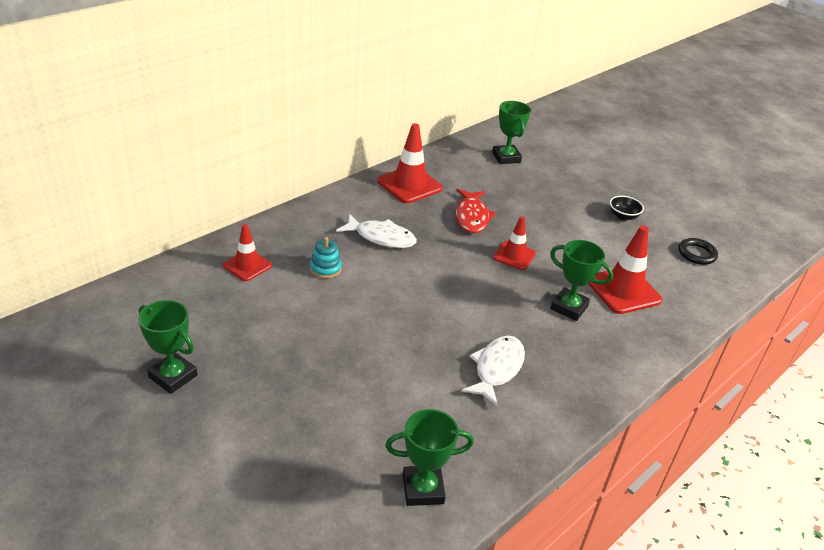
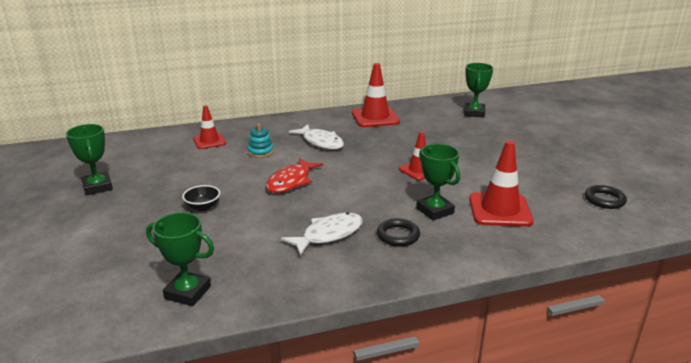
camera: 30 degrees right, 10 degrees down
(472, 217) = (406, 142): red fish -> red fish (291, 182)
(560, 349) = (398, 235): none -> black ring
(623, 216) = (549, 163): black bowl -> black bowl (203, 207)

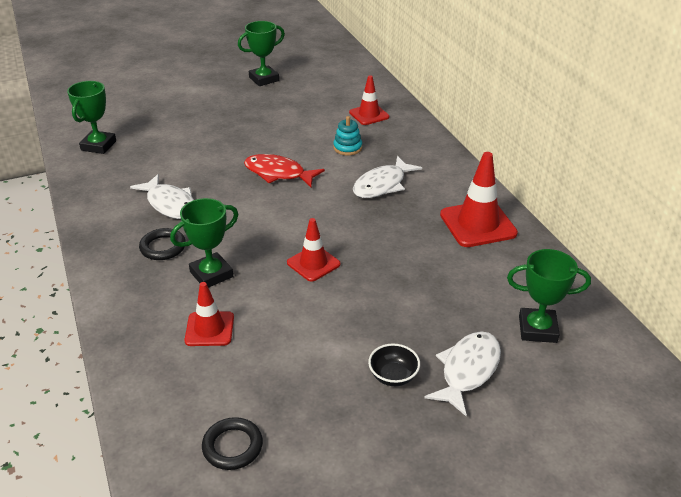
camera: 85 degrees right, 10 degrees up
(203, 207) = (227, 132): black bowl -> black bowl (393, 376)
(500, 210) = (209, 329): red traffic cone -> red traffic cone, size x0.63
(512, 132) = (467, 370): none -> white fish

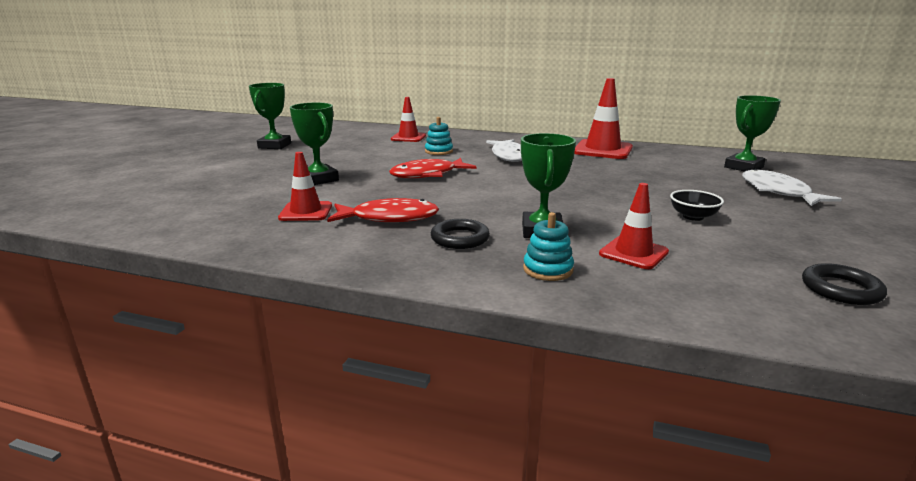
camera: 50 degrees left, 15 degrees down
(98, 145) = (200, 220): green trophy -> green trophy (319, 179)
(145, 302) = (548, 269): none -> turquoise stacking toy
(170, 204) = (389, 218): white fish -> red fish
(313, 263) = (582, 196): red traffic cone -> red traffic cone (306, 212)
(393, 376) = (769, 211): black bowl -> black bowl (693, 217)

